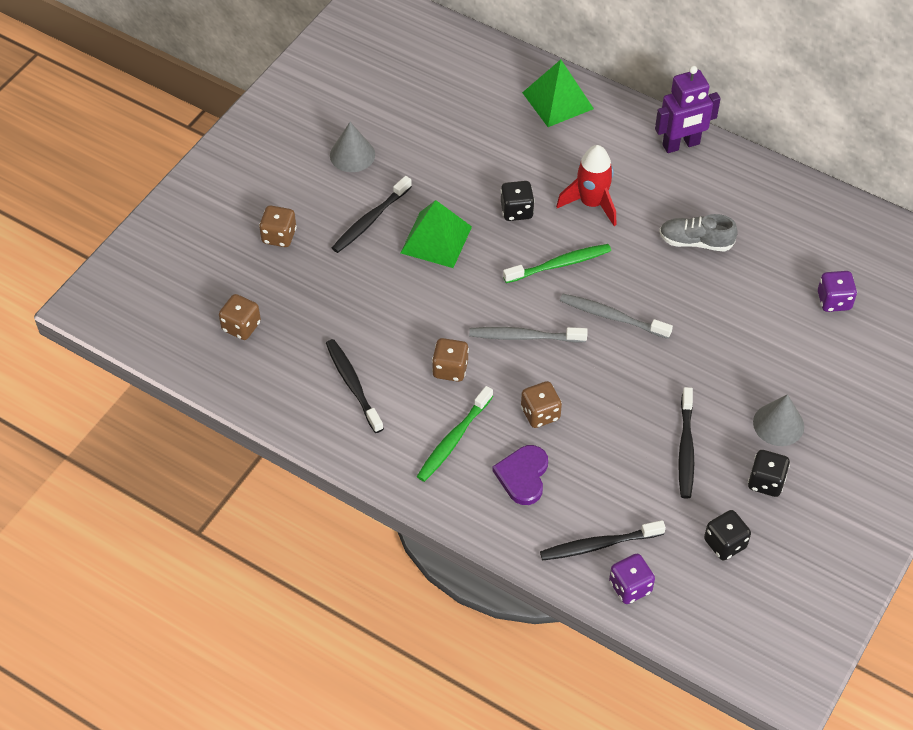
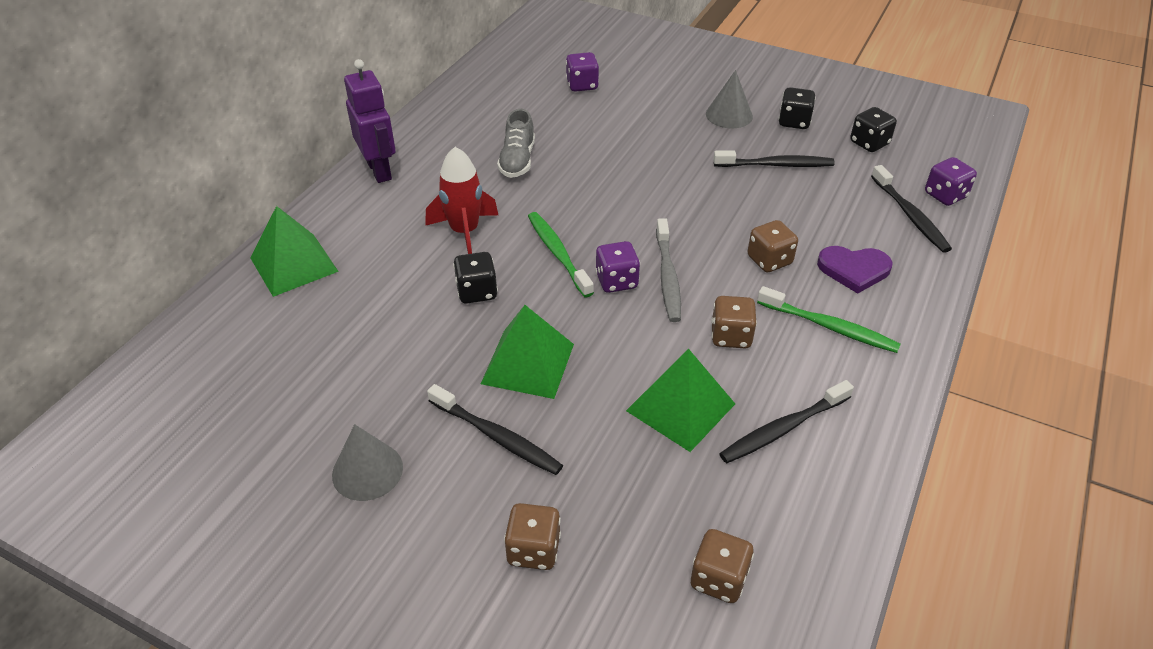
camera: 95 degrees left, 10 degrees down
(382, 326) = (680, 407): none -> green pyramid
(522, 301) = (616, 281): none -> purple dice
(612, 317) = (626, 213): grey toothbrush -> none

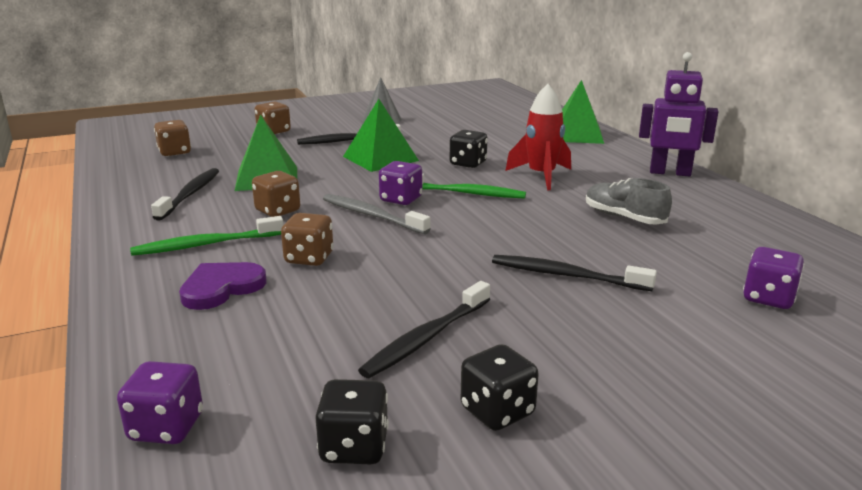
camera: 130 degrees right, 20 degrees down
(729, 115) = (580, 366): grey cone -> none
(910, 215) = (200, 370): black toothbrush -> black toothbrush (566, 275)

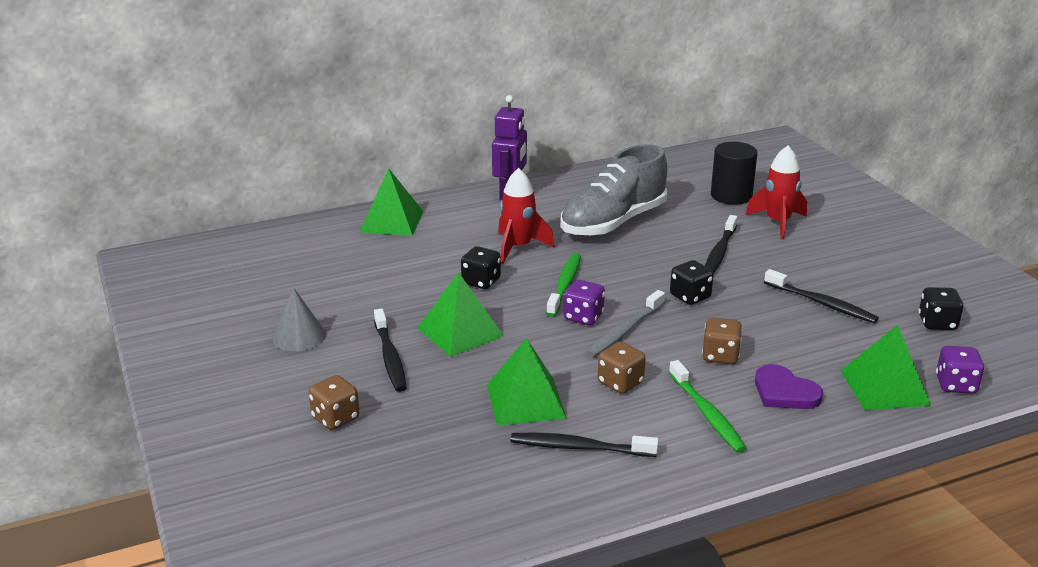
camera: 90 degrees left, 5 degrees up
(174, 152) = (420, 492): brown dice -> none
(195, 359) = (884, 387): none -> green pyramid
(497, 411) = (885, 283): black dice -> black dice (690, 297)
(624, 217) = (613, 222): grey shoe -> grey shoe, size x1.92
(690, 330) = (778, 223): none -> red rocket
(768, 298) = (731, 196): purple dice -> black cylinder

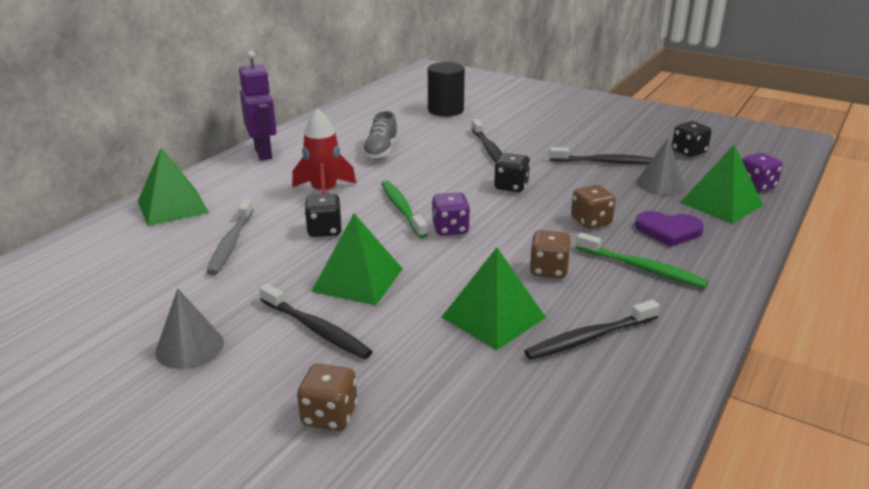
camera: 35 degrees left, 0 degrees up
(613, 222) = (381, 151): grey shoe -> grey shoe, size x0.52
(624, 331) = (497, 228): grey toothbrush -> grey toothbrush (231, 243)
(778, 223) = (502, 119): red rocket -> none
(848, 345) = (660, 184): none -> grey cone

